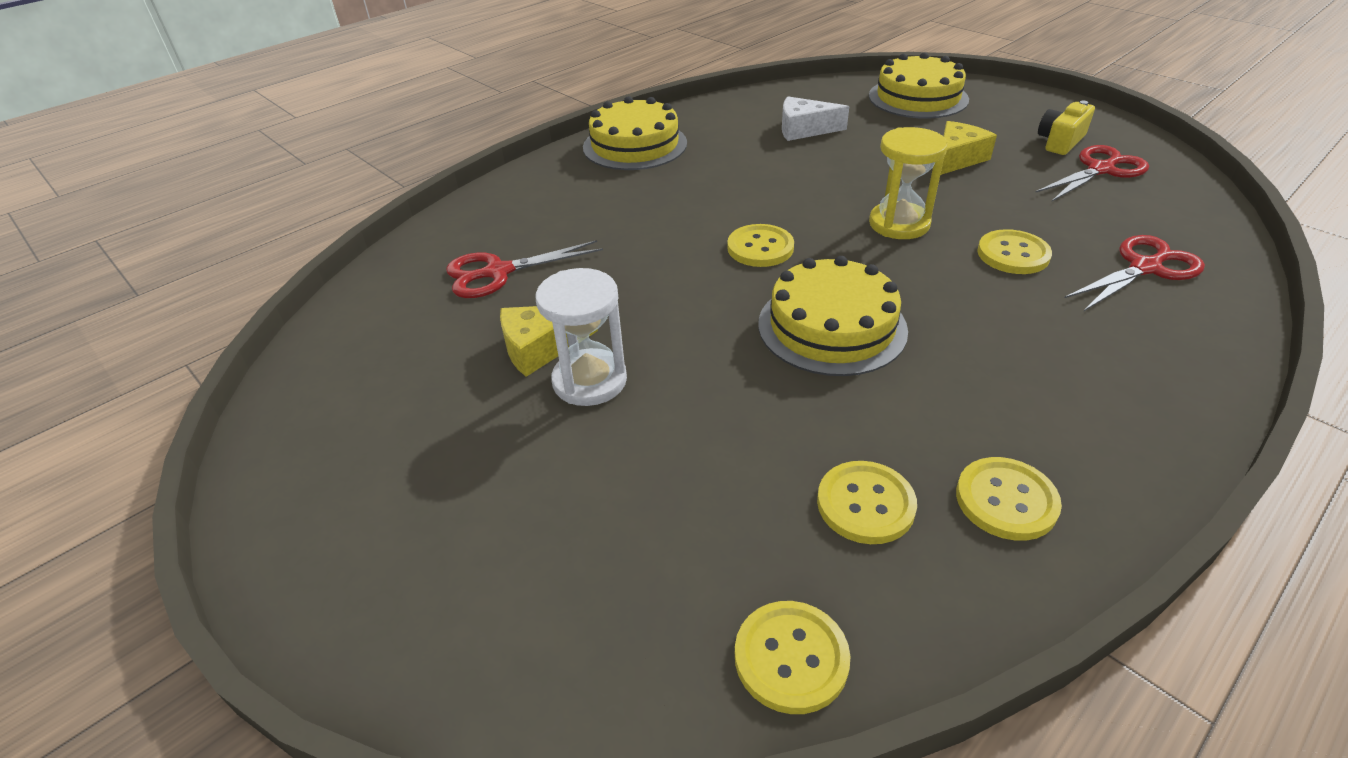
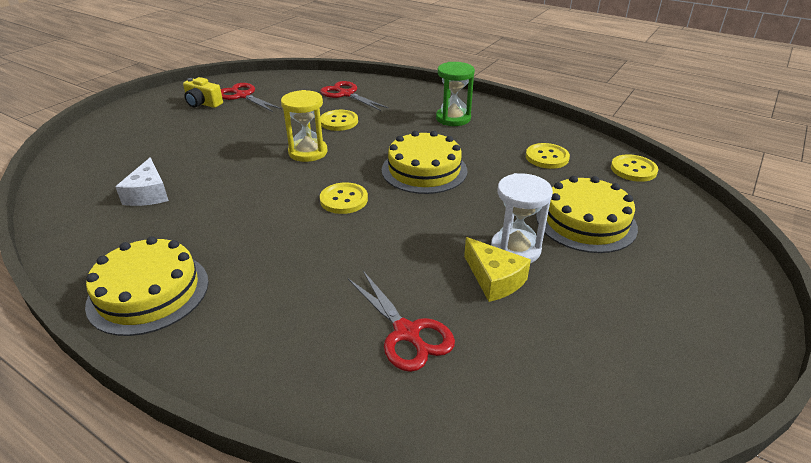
camera: 105 degrees left, 5 degrees down
(918, 97) = (106, 146): yellow cake -> yellow cake (585, 222)
(956, 159) = (220, 134): yellow cheese -> none
(1006, 500) = (522, 130): yellow button -> none
(1052, 395) = (453, 118): none -> green hourglass

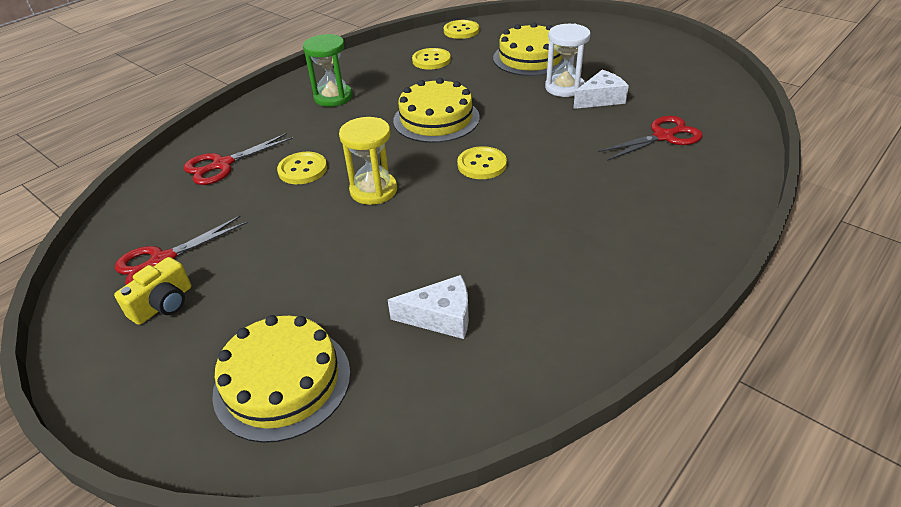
camera: 80 degrees left, 5 degrees up
(148, 292) = (635, 279): yellow cake -> yellow cake (282, 382)
(494, 279) = (600, 99): yellow cheese -> white cheese

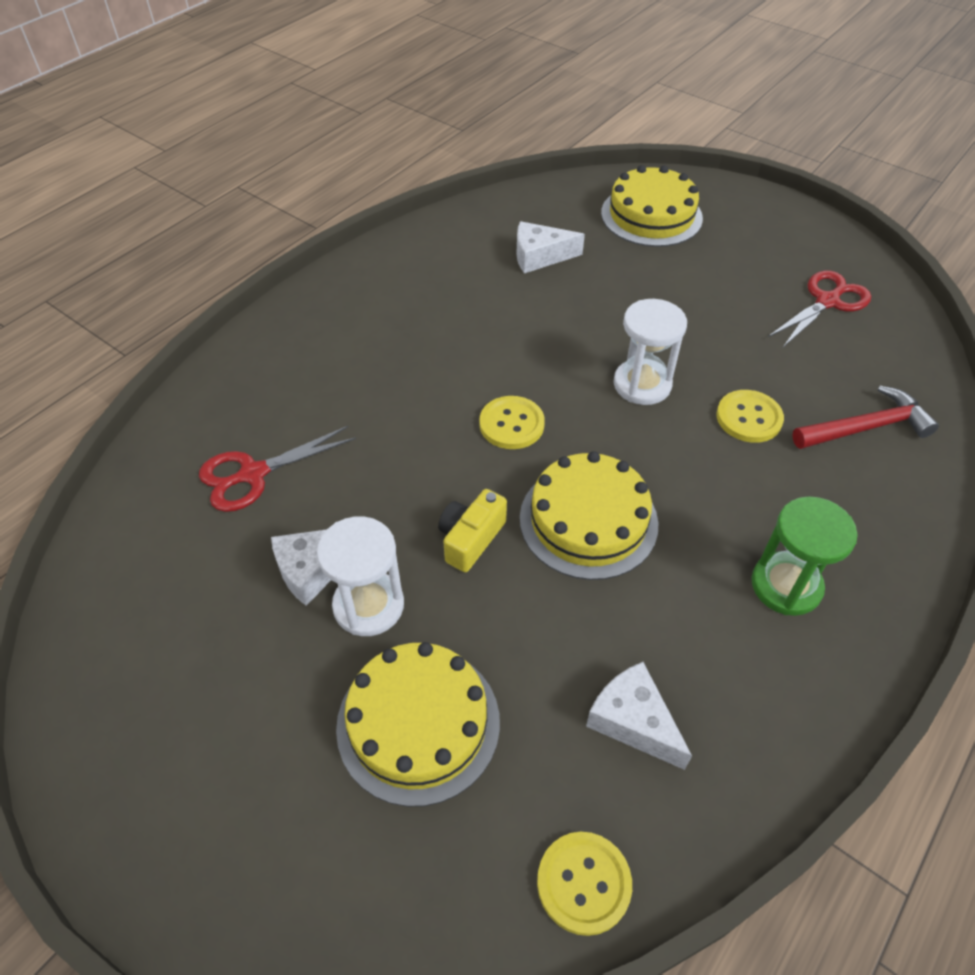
camera: 175 degrees right, 10 degrees up
(163, 304) = (790, 264): yellow camera -> yellow camera (470, 539)
(222, 165) = (865, 427): red scissors -> red hammer
(373, 190) = (642, 384): yellow hourglass -> white hourglass
(431, 60) = (633, 721): yellow button -> white cheese

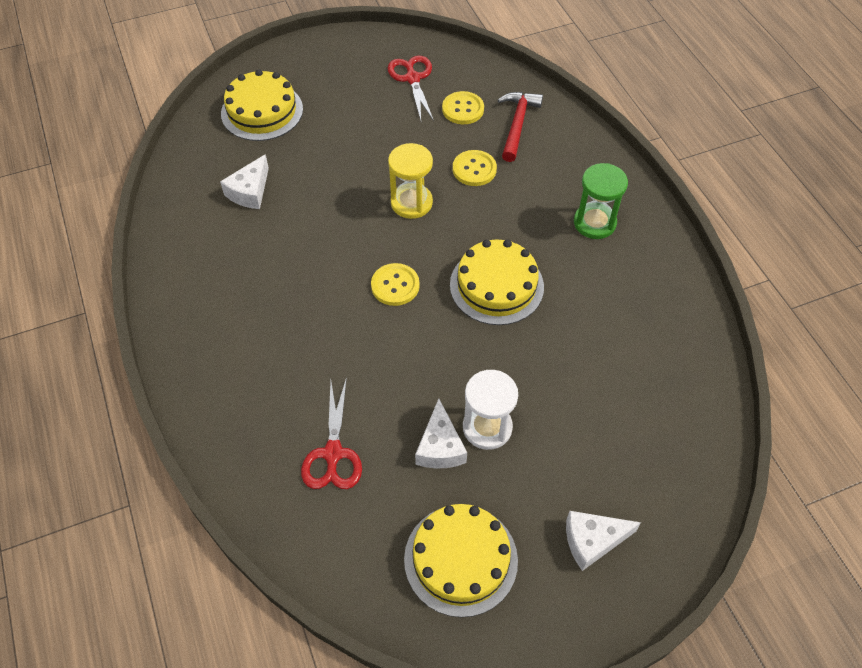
camera: 60 degrees left, 5 degrees up
(418, 723) = (582, 436): yellow cake -> yellow cake (460, 559)
(470, 539) = (471, 351): yellow camera -> none
(583, 883) = (708, 401): yellow button -> yellow button (463, 109)
(633, 721) = (634, 334): white cheese -> white cheese (592, 541)
(642, 384) = (411, 203): white hourglass -> yellow hourglass

